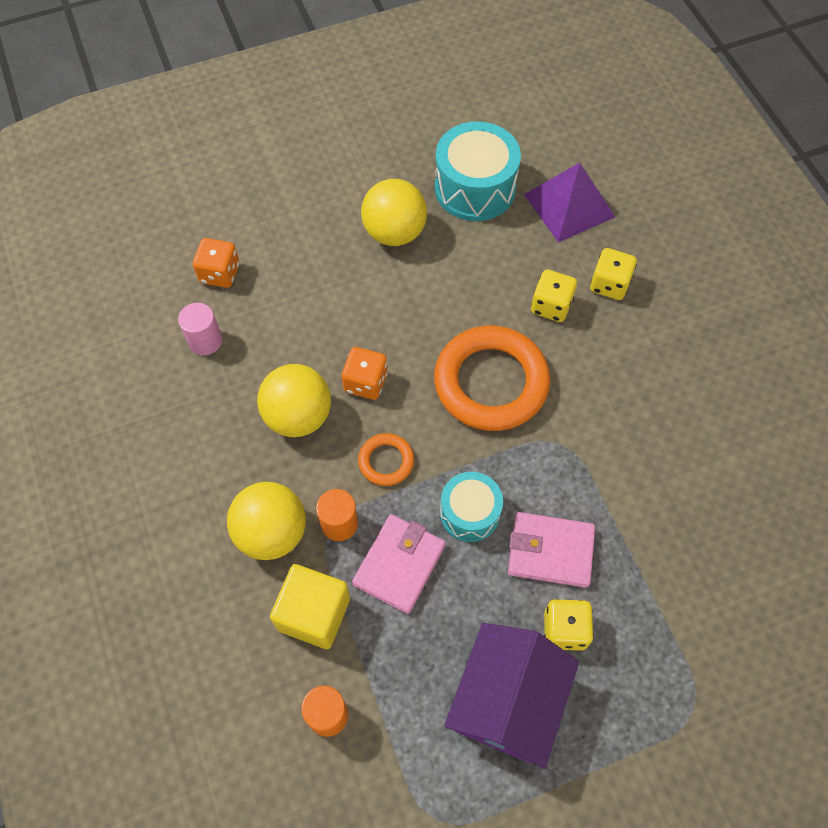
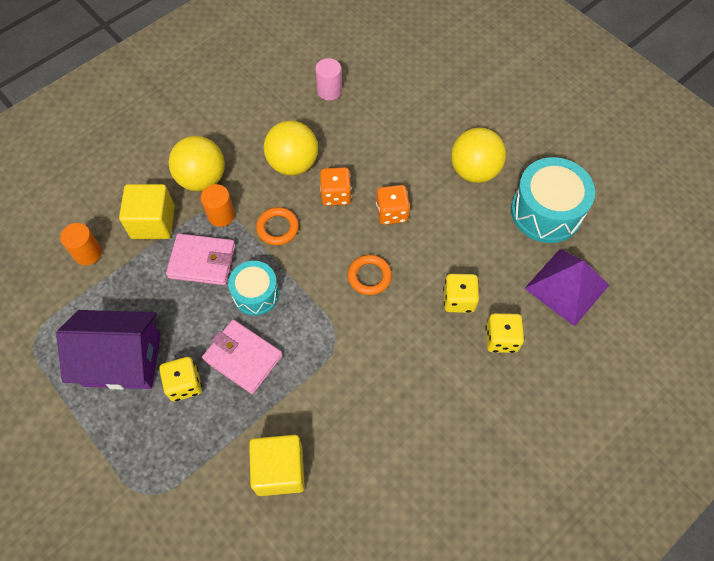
camera: 70 degrees right, 0 degrees up
(220, 273) = (386, 79): orange dice -> orange dice (392, 213)
(491, 382) = (369, 276): orange ring -> orange ring, size x0.47
(550, 551) = (243, 357): pink wallet -> pink wallet turned 45 degrees counterclockwise
(699, 549) = (279, 470): none -> yellow cube

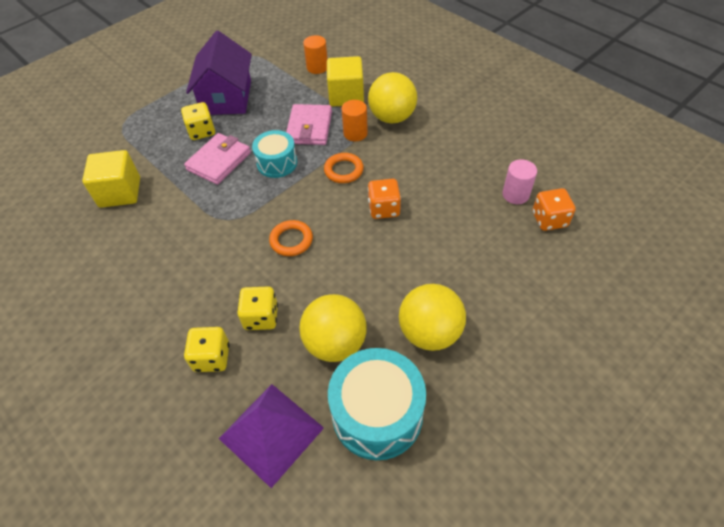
camera: 90 degrees right, 10 degrees down
(293, 164) = (417, 174): yellow ball -> yellow ball (335, 343)
(392, 213) = (365, 255): orange dice -> orange dice (549, 219)

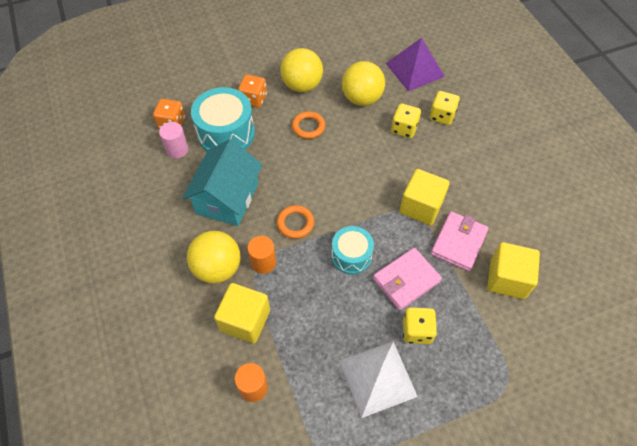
camera: 160 degrees left, 5 degrees up
(218, 228) = (421, 206): none -> yellow cube
(226, 97) = (378, 378): purple house -> white pyramid
(291, 240) = (365, 175): orange ring -> orange ring (308, 127)
(309, 127) = (304, 289): pink wallet -> pink wallet (458, 242)
(377, 414) = (354, 60): turquoise drum -> turquoise drum (226, 133)
(384, 209) = (282, 175): orange dice -> orange dice (253, 99)
(425, 169) = (227, 198): none -> turquoise house

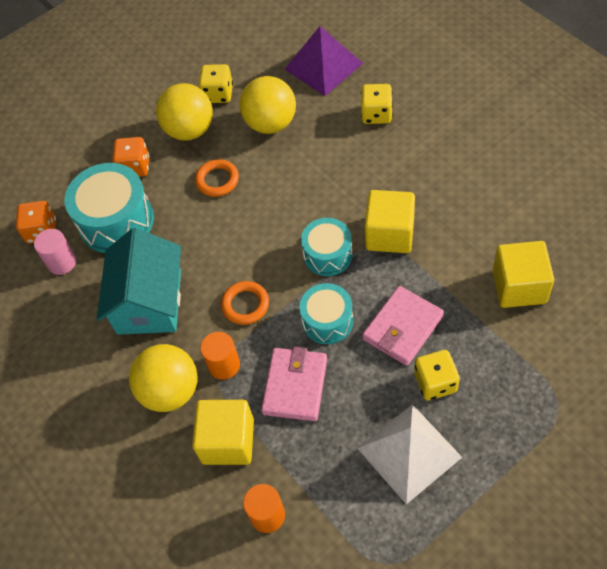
camera: 10 degrees left, 0 degrees up
(369, 207) = (327, 255): none -> turquoise drum
(404, 129) = (336, 145): yellow dice -> yellow dice (218, 94)
(458, 242) = (449, 262): pink wallet -> pink wallet (295, 386)

